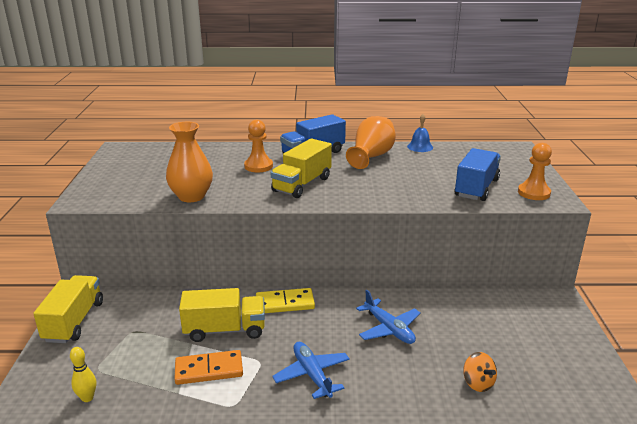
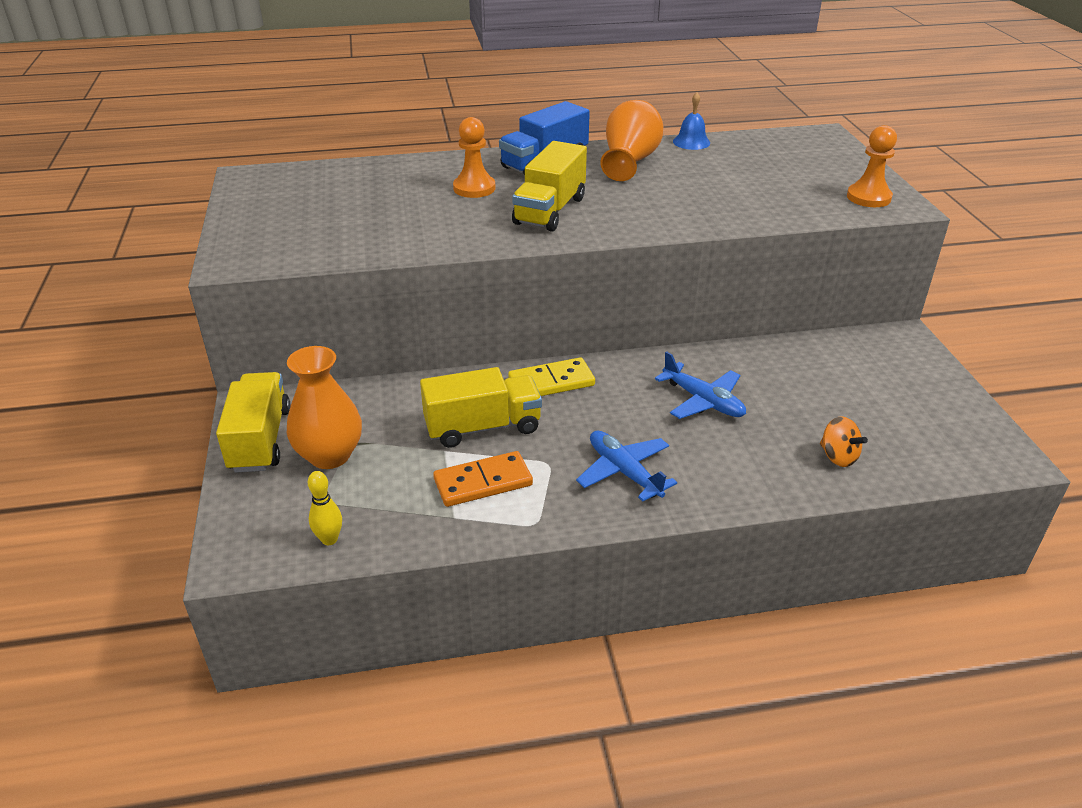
camera: 10 degrees left, 10 degrees up
(191, 196) = (398, 241): orange vase -> orange vase (330, 455)
(476, 188) = (791, 197): blue truck -> none

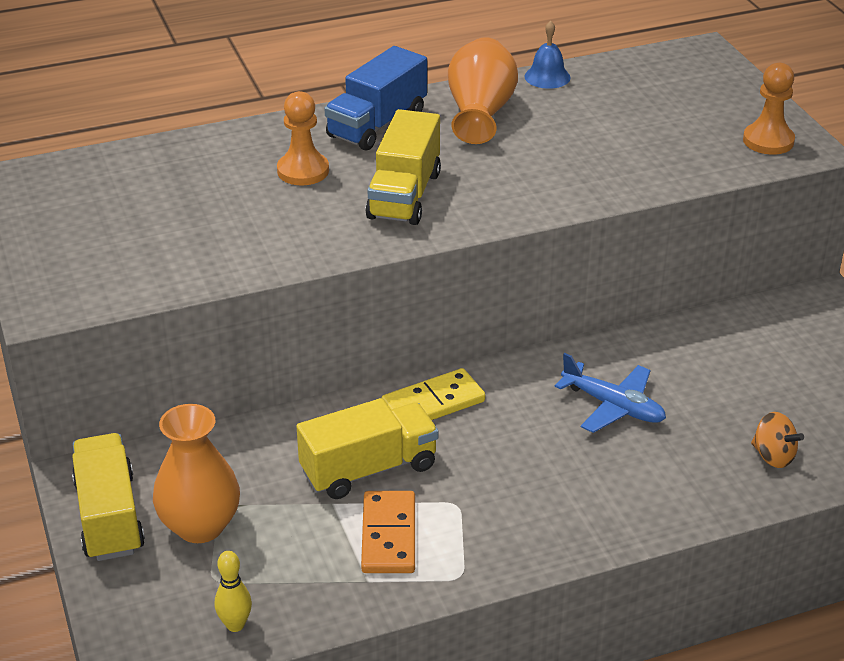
camera: 10 degrees left, 0 degrees up
(483, 482) = (388, 536): orange domino -> orange domino turned 60 degrees counterclockwise
(624, 472) = (543, 503): blue plane -> none

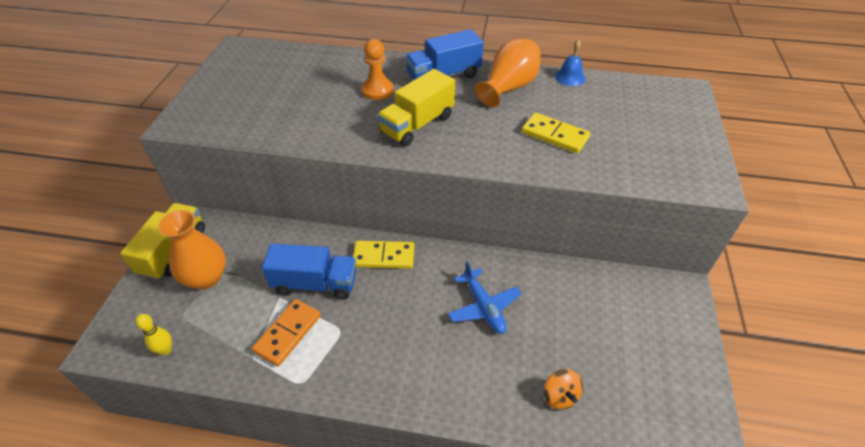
camera: 30 degrees right, 10 degrees up
(368, 469) = (315, 283): yellow truck -> blue truck
(590, 152) = (555, 135): none -> yellow domino
(768, 141) = (686, 169): orange pawn -> none

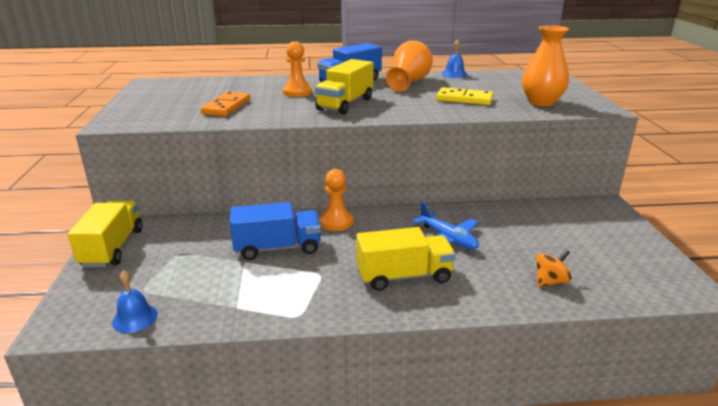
camera: 15 degrees left, 20 degrees down
(166, 350) = (135, 318): yellow bowling pin -> blue bell
(206, 278) = (158, 260): orange vase -> orange vase (541, 102)
(288, 333) = (266, 284): orange domino -> orange domino (226, 107)
(383, 256) = (336, 222): yellow domino -> orange pawn
(417, 352) = (404, 276): none -> yellow truck
(560, 396) = (550, 281): orange spinning top -> orange spinning top turned 90 degrees counterclockwise

